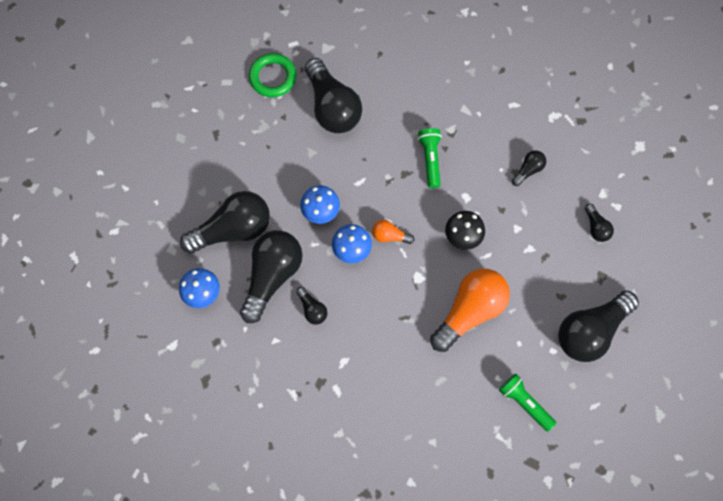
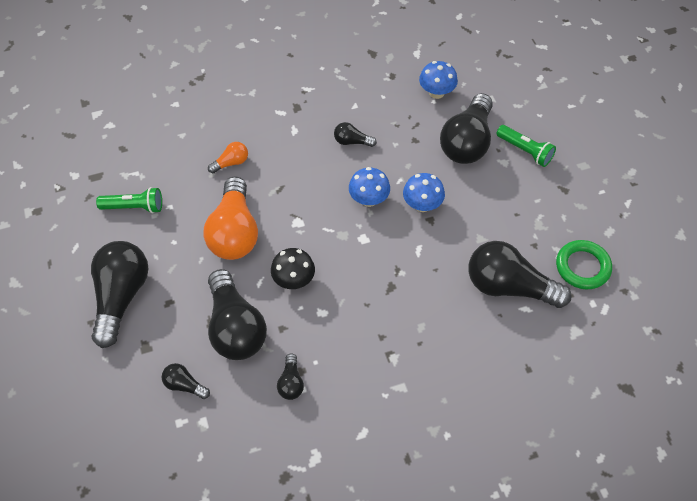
camera: 135 degrees right, 15 degrees down
(272, 275) = (404, 138): black light bulb -> black light bulb (235, 328)
(390, 235) = (351, 232): orange light bulb -> orange light bulb (231, 163)
(430, 159) = (383, 316): green flashlight -> green flashlight (525, 151)

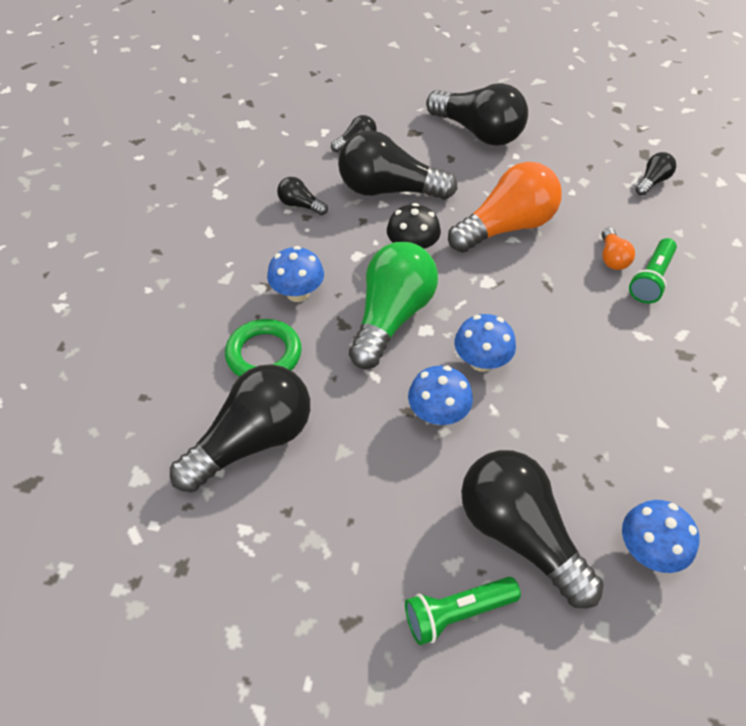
camera: 120 degrees right, 5 degrees down
(134, 207) = (586, 168): green flashlight -> green flashlight (651, 279)
(234, 232) = (506, 227): orange light bulb -> orange light bulb turned 120 degrees clockwise
(352, 141) = (591, 388): black light bulb -> black light bulb (652, 182)
(365, 262) = (391, 317): none -> green light bulb
(382, 330) = (298, 293): none -> blue mushroom
(582, 267) = (210, 551): green ring -> green ring (264, 354)

